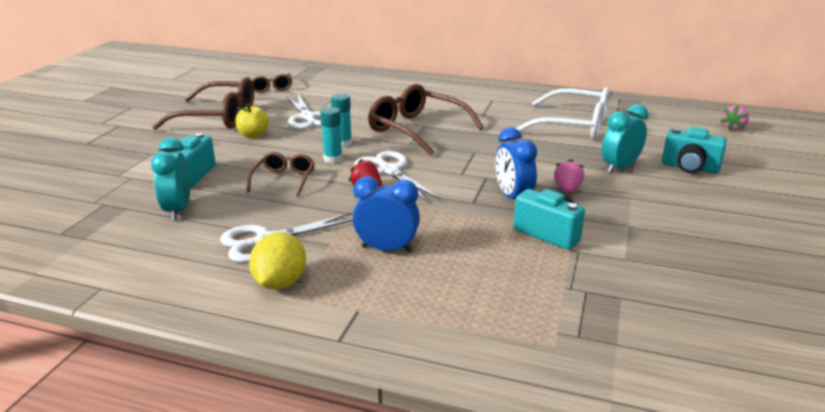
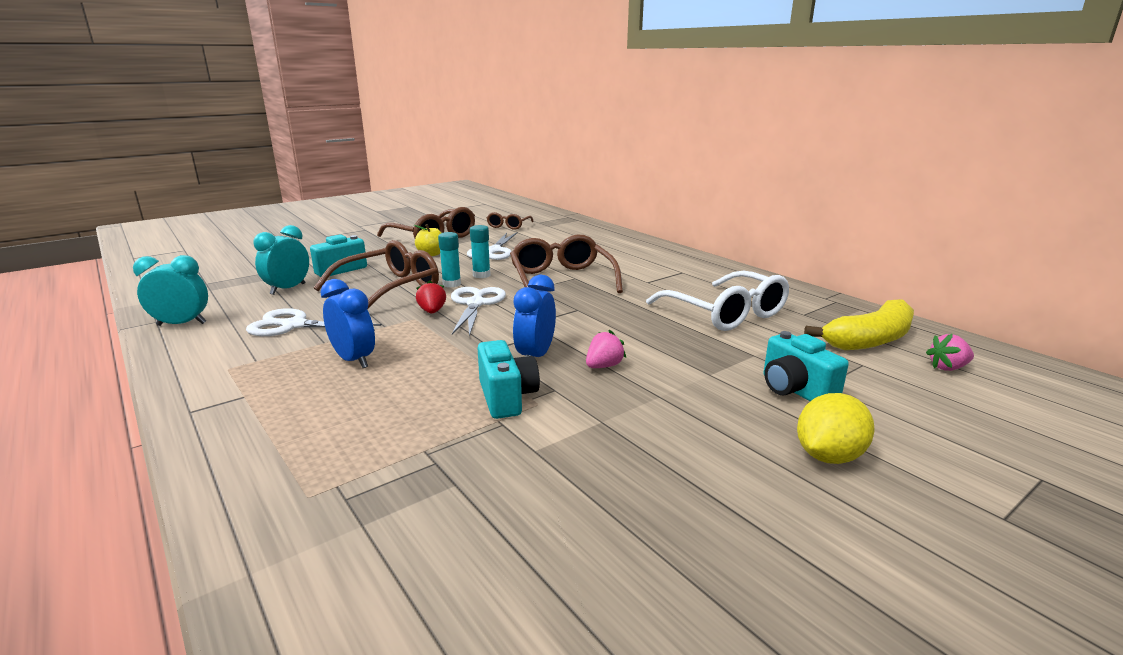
camera: 35 degrees right, 5 degrees down
(280, 283) = (242, 356): yellow lemon -> yellow lemon (828, 456)
(284, 179) = (390, 288): brown glasses -> brown glasses, size x1.85
(619, 168) = (702, 364): turquoise clock -> turquoise clock (182, 324)
(675, 121) = (870, 340): none -> yellow banana

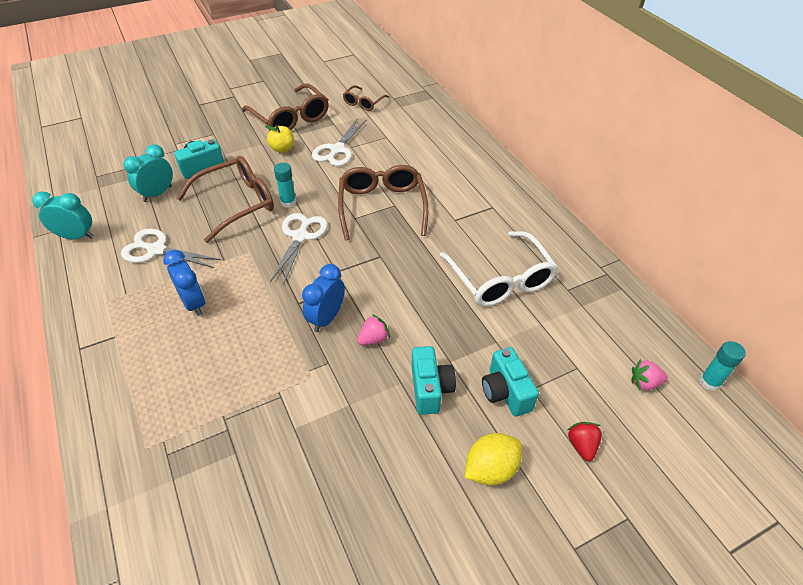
camera: 10 degrees right, 25 degrees up
(432, 311) = (263, 244): red strawberry -> red strawberry (582, 445)
(481, 275) = (316, 191): turquoise glue stick -> turquoise glue stick (709, 382)
(507, 397) = (291, 367): turquoise camera -> turquoise camera (430, 389)
(870, 340) = (603, 335): yellow banana -> none

